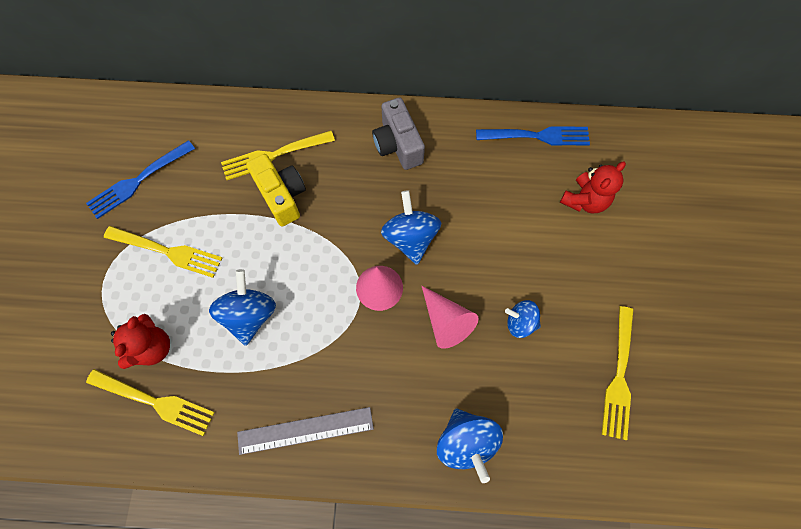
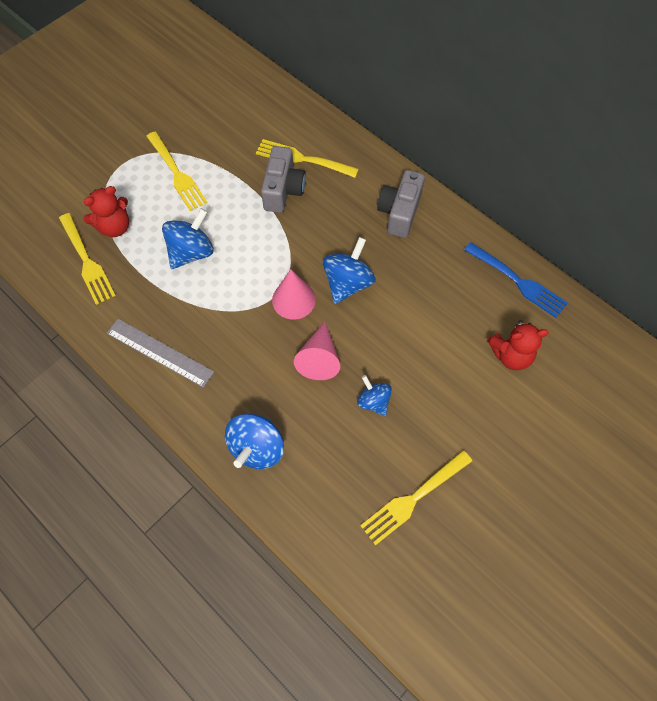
camera: 40 degrees right, 5 degrees down
(139, 180) = (200, 115): blue fork -> none
(281, 196) = (283, 190): yellow camera -> grey camera

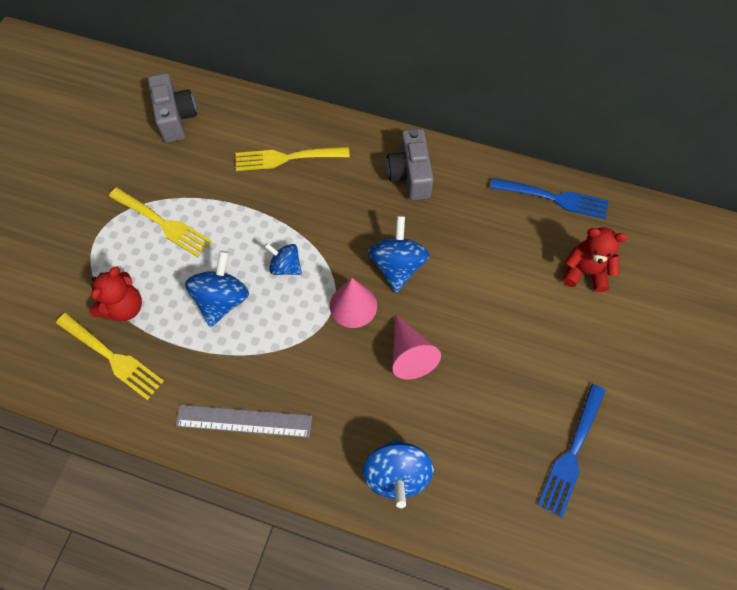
camera: 25 degrees left, 0 degrees up
(283, 190) = (283, 197): grey camera -> grey camera (176, 118)
(373, 401) = (484, 374): blue spinning top -> blue spinning top (285, 266)
(414, 498) = (572, 452): yellow fork -> blue fork
(511, 355) = (585, 272): red teddy bear -> red teddy bear turned 135 degrees counterclockwise

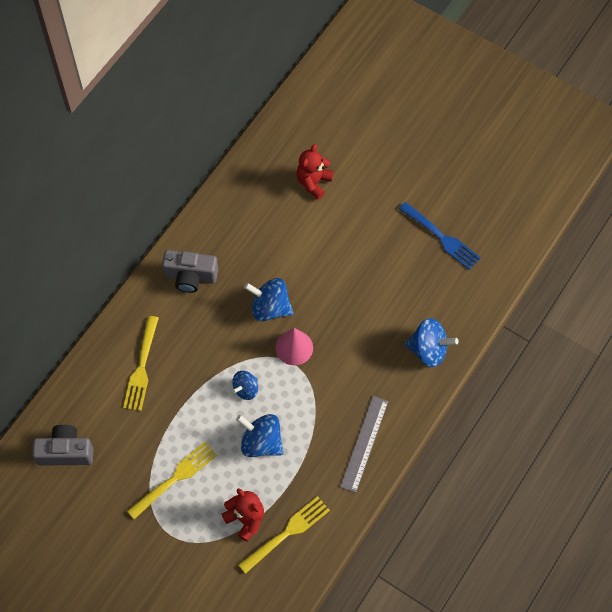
camera: 75 degrees left, 0 degrees up
(409, 354) = (344, 318): pink cone -> none
(553, 198) = (245, 181): blue fork -> none

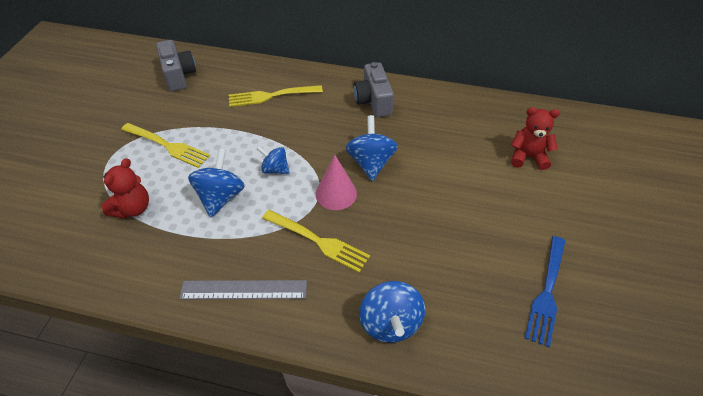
camera: 70 degrees right, 15 degrees down
(286, 533) = (120, 247): yellow fork -> yellow fork (317, 241)

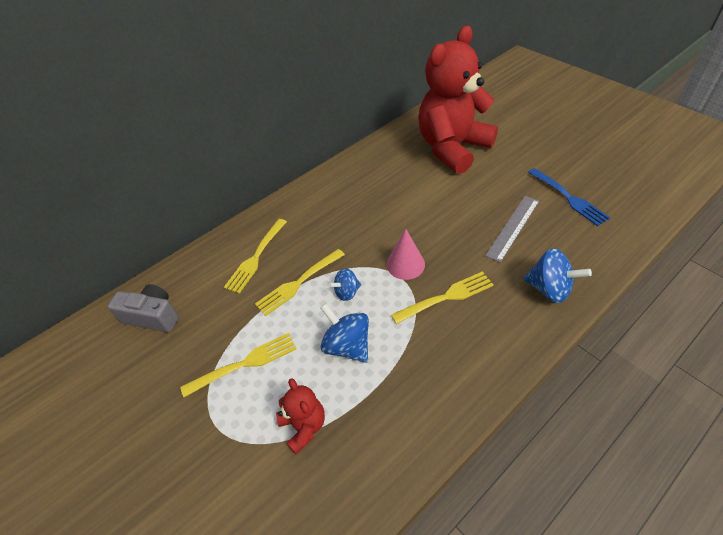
camera: 50 degrees left, 0 degrees up
(244, 290) = (463, 370): grey ruler -> grey ruler (513, 227)
(264, 134) = (299, 282): none -> yellow fork
(371, 163) = (390, 229): blue spinning top -> none
(373, 101) = (326, 197): grey camera -> none
(528, 157) = (452, 148): red teddy bear -> red teddy bear, size x2.34

